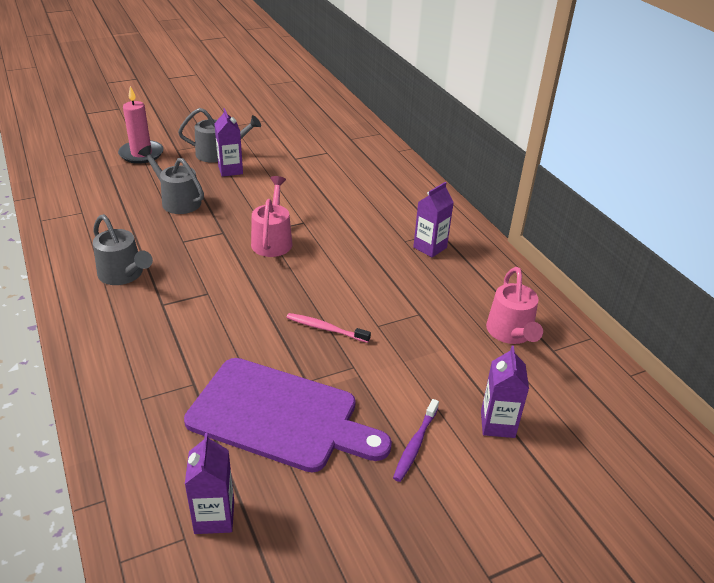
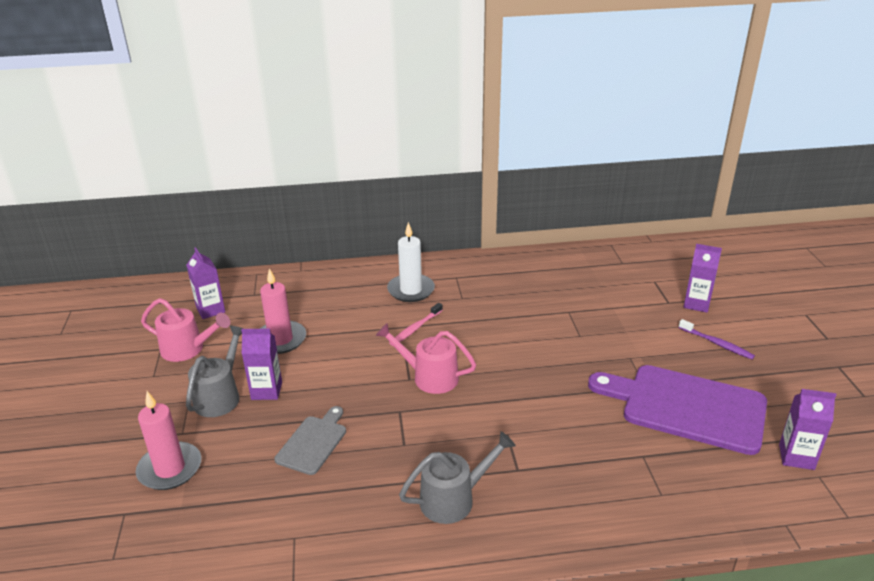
camera: 70 degrees left, 5 degrees down
(177, 201) = (313, 442): grey watering can -> grey cutting board
(280, 416) = (686, 407): purple cutting board -> purple cutting board turned 105 degrees counterclockwise
(295, 162) = (280, 340): none -> pink candle
(325, 328) = (578, 364): pink toothbrush -> pink toothbrush (415, 328)
(400, 210) = (411, 290): none -> white candle
(430, 247) = (477, 287): purple carton -> purple carton (210, 310)
(511, 333) = (601, 275): pink watering can -> pink watering can (188, 349)

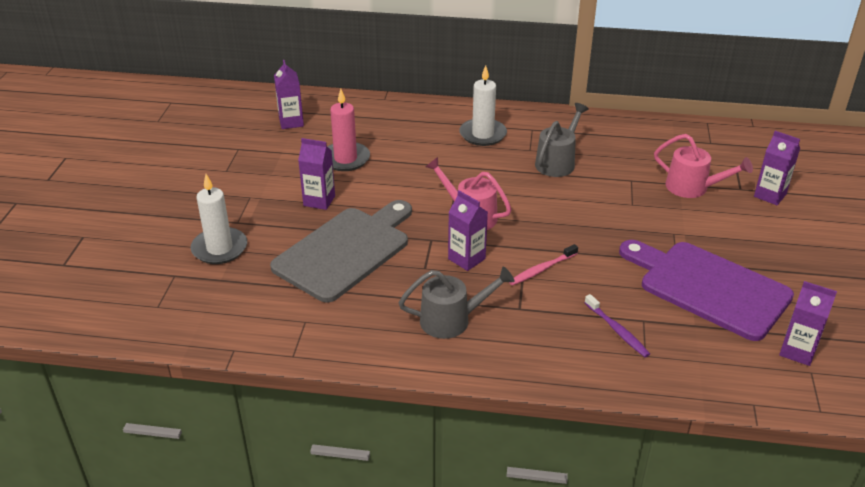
camera: 15 degrees right, 5 degrees up
(170, 469) = (219, 248): pink candle -> white candle
(188, 349) = (262, 153): pink watering can -> pink watering can (693, 188)
(220, 396) = (278, 198): grey watering can -> grey watering can (557, 162)
(313, 442) = (346, 251): grey cutting board -> grey cutting board, size x1.96
(415, 328) = (473, 170): pink toothbrush -> pink toothbrush (541, 269)
(443, 425) = (466, 259): none -> purple carton
(717, 344) = (771, 236): purple toothbrush -> purple toothbrush (617, 330)

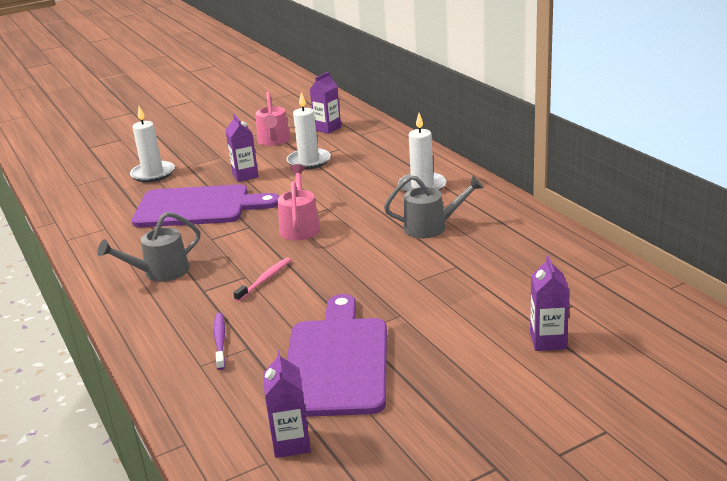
camera: 55 degrees right, 10 degrees down
(345, 159) = (309, 161): pink candle -> white candle
(346, 251) = (198, 207): grey cutting board -> purple cutting board
(452, 320) = (160, 272): grey watering can -> grey watering can turned 105 degrees clockwise
(466, 259) = (241, 248): purple carton -> none
(541, 269) = (265, 279): pink toothbrush -> pink toothbrush turned 105 degrees clockwise
(617, 330) = (220, 341): purple toothbrush -> purple toothbrush turned 150 degrees clockwise
(693, 188) = (492, 298): pink watering can -> pink watering can (274, 141)

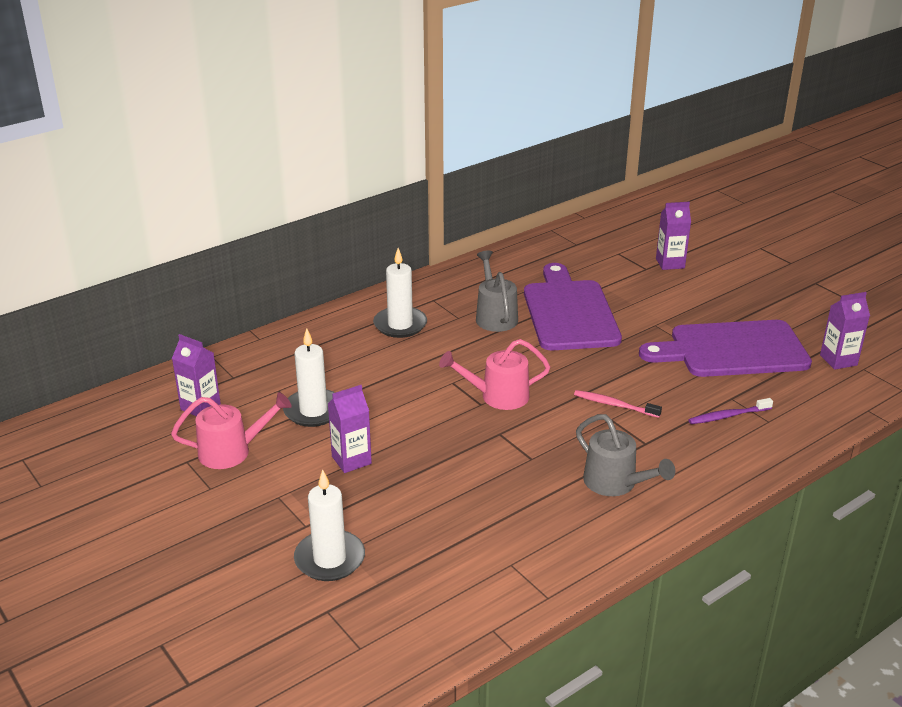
camera: 100 degrees left, 5 degrees up
(198, 207) = (447, 486): purple cutting board -> purple cutting board (569, 312)

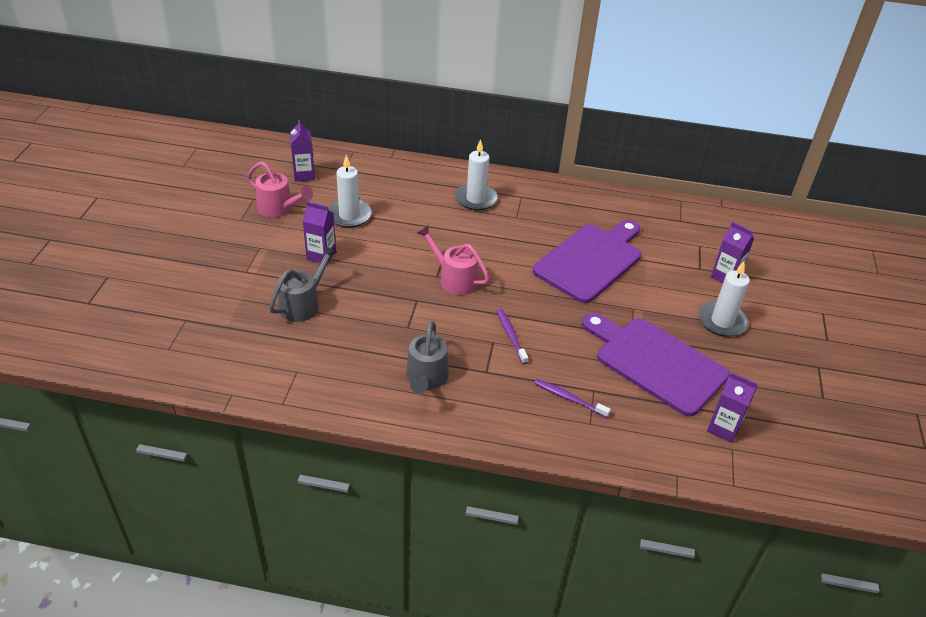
camera: 45 degrees right, 10 degrees up
(330, 559) = (228, 296): white candle -> white candle (722, 321)
(495, 316) = (540, 231): grey watering can -> grey watering can (303, 303)
(614, 405) = (511, 335): pink toothbrush -> purple toothbrush

